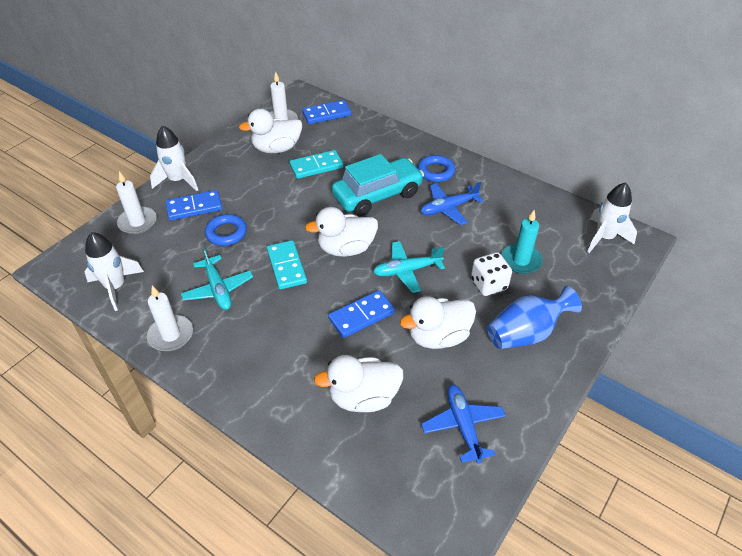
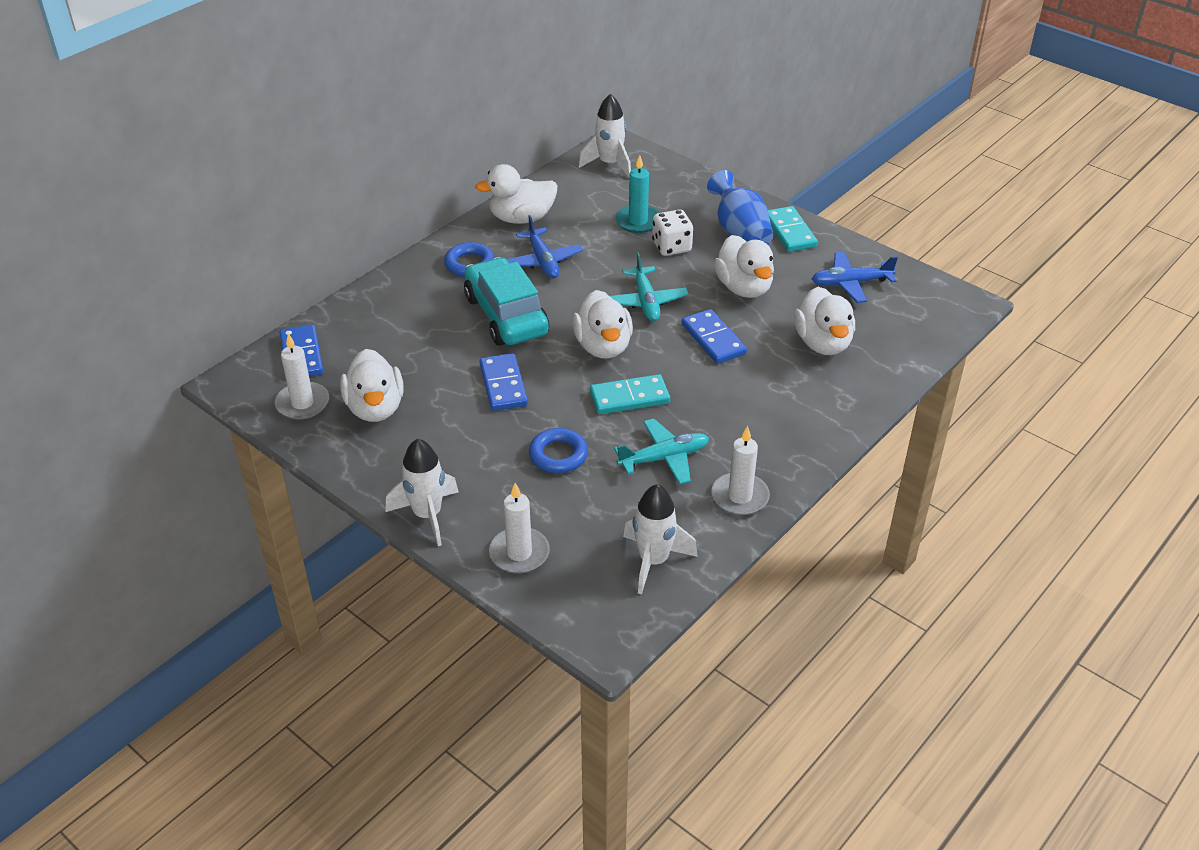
camera: 85 degrees left, 5 degrees down
(194, 207) = (496, 492): blue domino -> blue domino (503, 385)
(316, 166) = (430, 368): turquoise domino -> turquoise domino (790, 232)
(502, 192) = (521, 218): none -> white duck

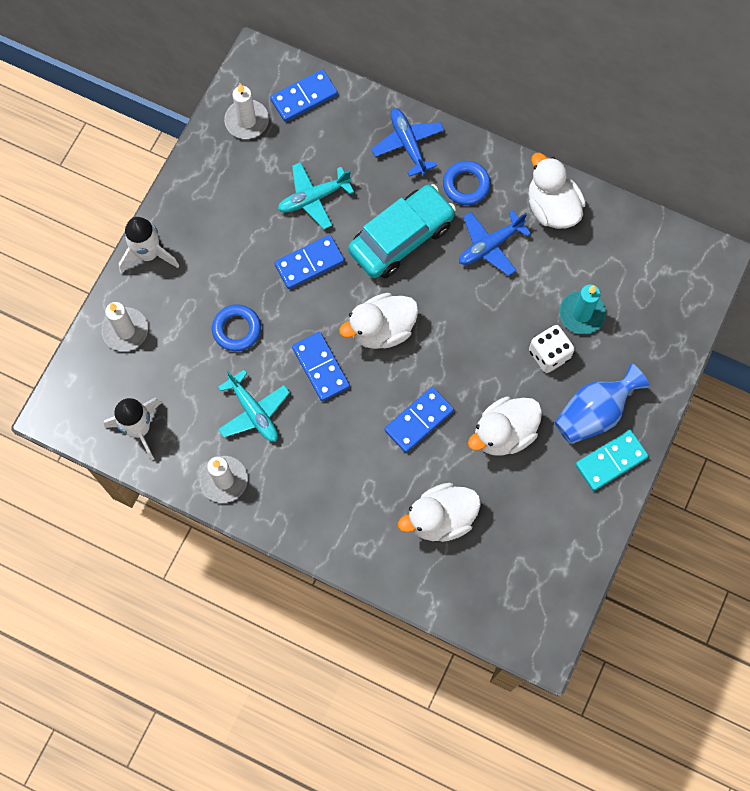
camera: 75 degrees right, 30 degrees up
(375, 408) = (255, 176): white duck -> none
(610, 164) = (674, 263): white rocket -> none
(629, 397) = (320, 367): turquoise domino -> blue domino
(646, 302) = (456, 350): turquoise plane -> turquoise plane (313, 198)
(850, 283) = (541, 532): blue plane -> blue plane (408, 144)

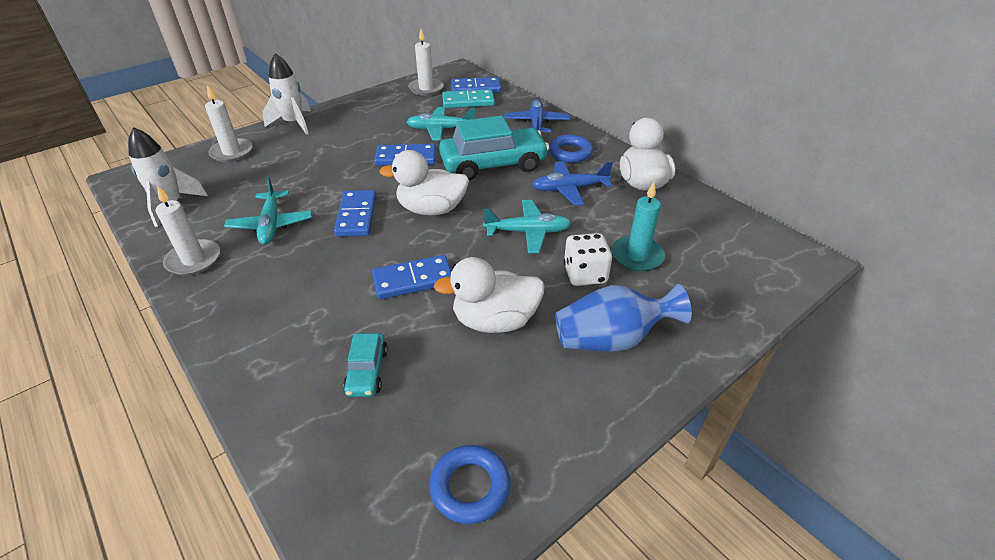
camera: 25 degrees right, 30 degrees down
(237, 329) = (312, 175): blue ring -> blue ring (470, 487)
(441, 518) = (367, 371): white duck -> turquoise car
(481, 323) = (528, 232): none -> turquoise plane
(611, 461) = (611, 393): turquoise domino -> turquoise domino (468, 101)

